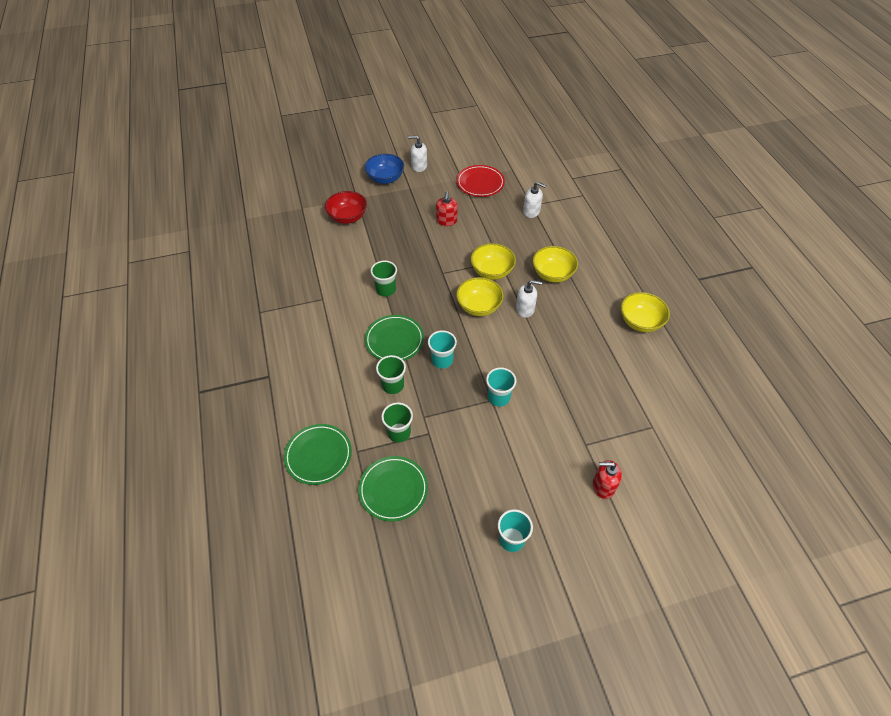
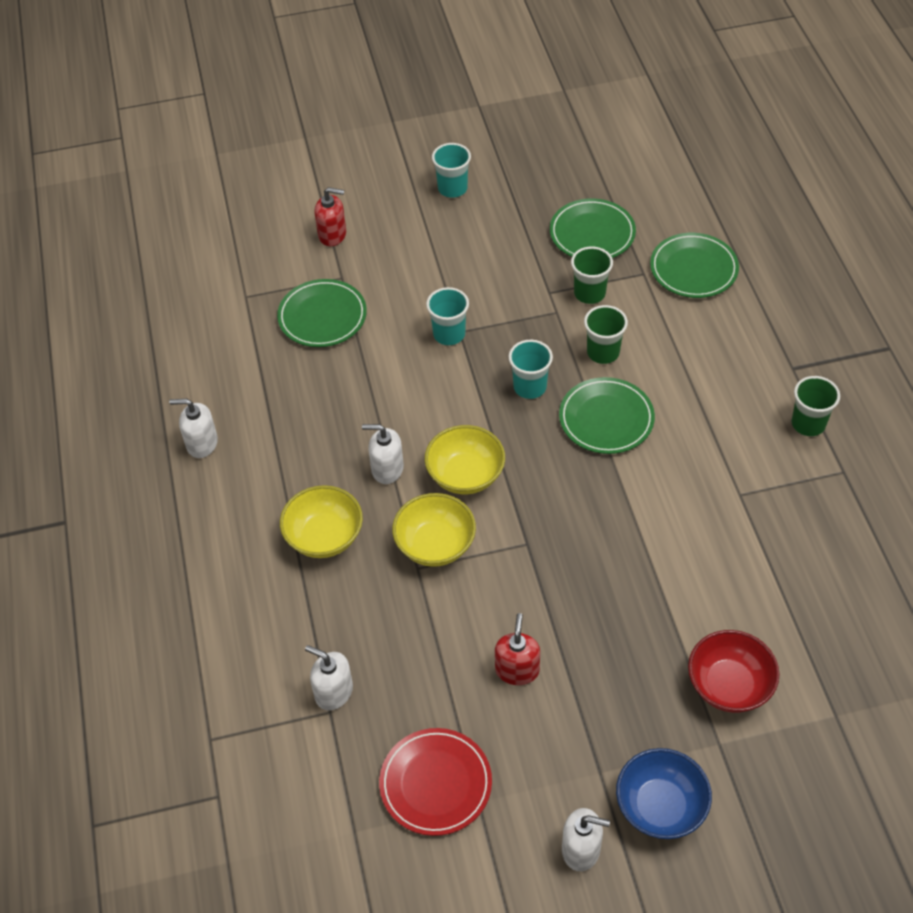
camera: 175 degrees left, 0 degrees up
(386, 290) = (629, 510): green cup -> green cup (808, 424)
(590, 410) = (322, 317): none -> green plate
(640, 322) = (201, 443): yellow bowl -> white soap dispenser

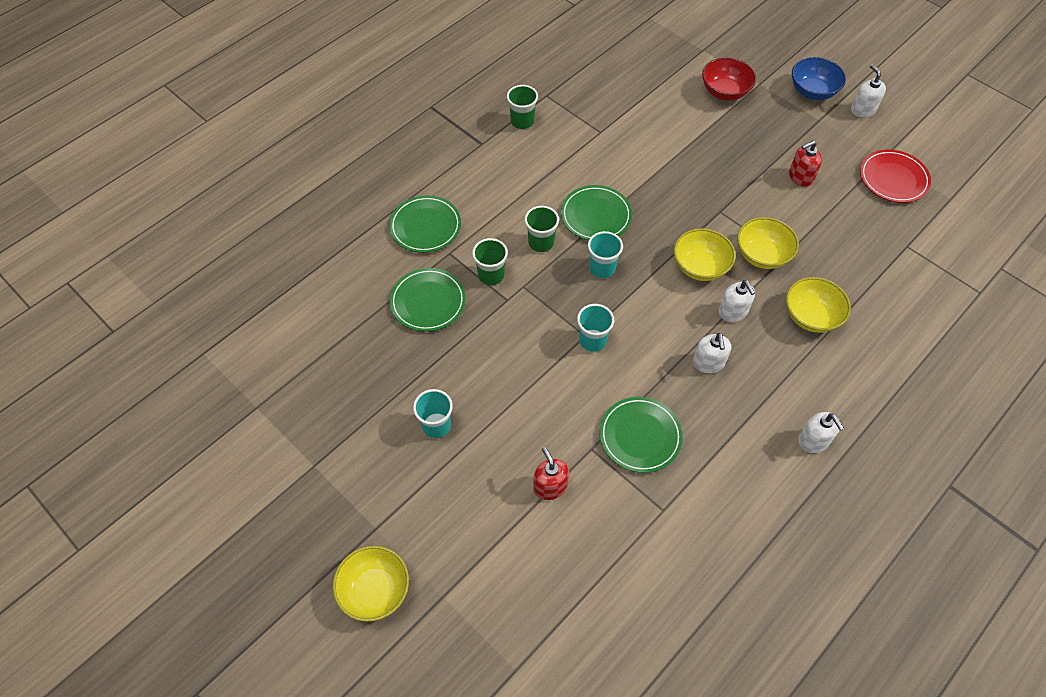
camera: 125 degrees left, 5 degrees up
(333, 692) = (895, 251): white soap dispenser -> white soap dispenser (708, 363)
(344, 104) = (375, 590): none -> yellow bowl

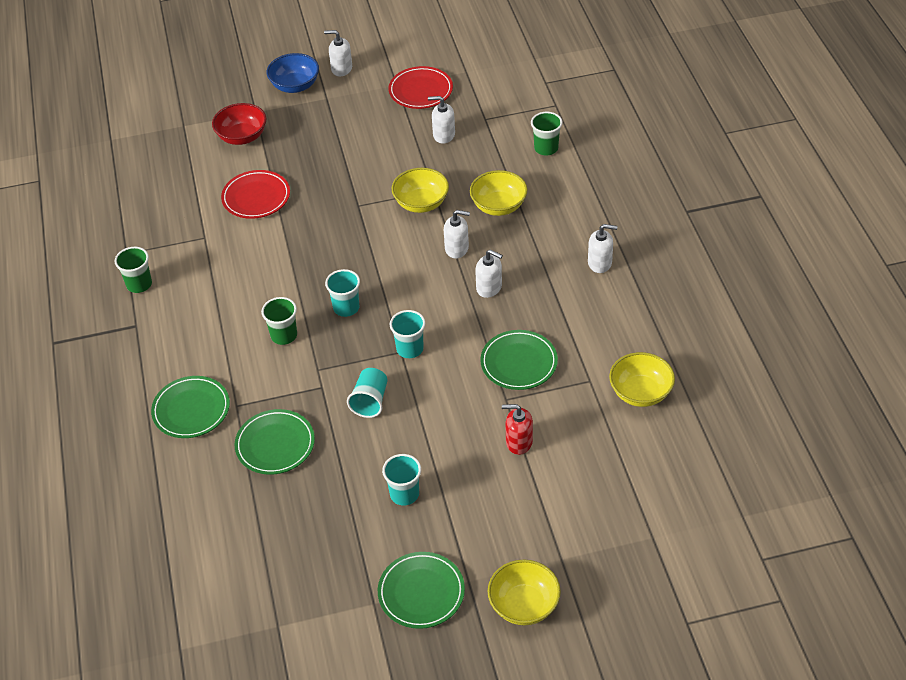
camera: 55 degrees left, 10 degrees down
(491, 275) = (287, 386): green cup -> green cup (546, 148)
(516, 343) = (370, 401): none -> turquoise cup
(596, 216) = (290, 285): green plate -> green plate (421, 592)
(669, 139) = (256, 197): none -> red plate
(700, 266) = (399, 245): yellow bowl -> yellow bowl (640, 393)
(800, 177) = (370, 140): red soap dispenser -> none
(857, 226) = (443, 135): none -> white soap dispenser

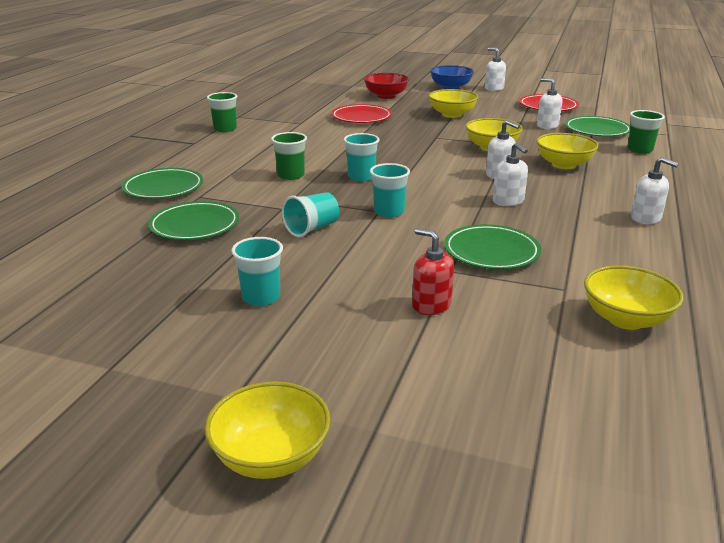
camera: 30 degrees right, 20 degrees down
(340, 151) = (452, 115): none -> yellow bowl
(421, 592) = (169, 383): green plate -> green plate (597, 130)

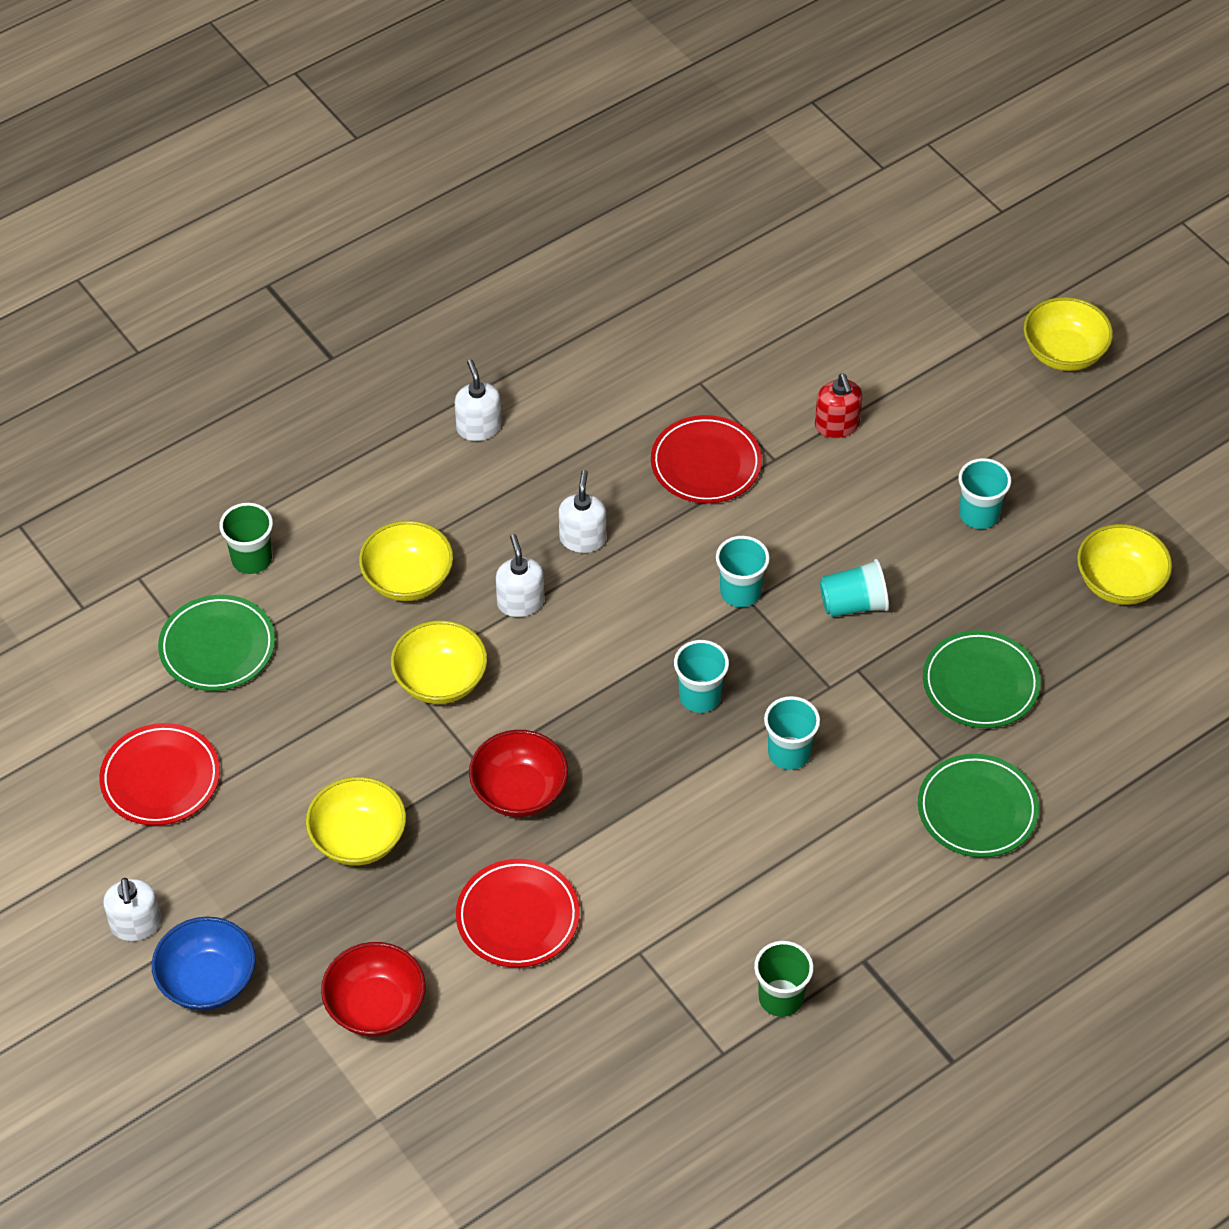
camera: 145 degrees left, 25 degrees up
(291, 175) = (789, 753): green cup -> turquoise cup
(407, 136) = (519, 791): none -> red bowl
(491, 252) = (706, 464): green plate -> red plate
(547, 126) = (266, 706): white soap dispenser -> none
(626, 319) = (695, 327): yellow bowl -> yellow bowl (1119, 583)

